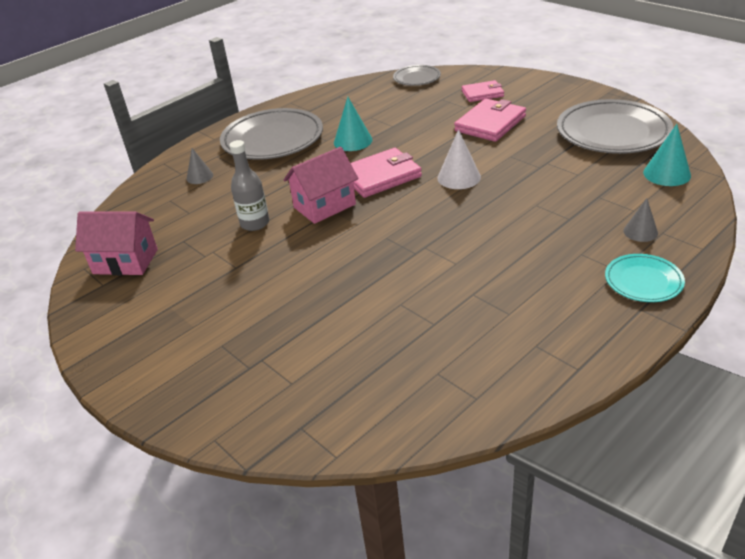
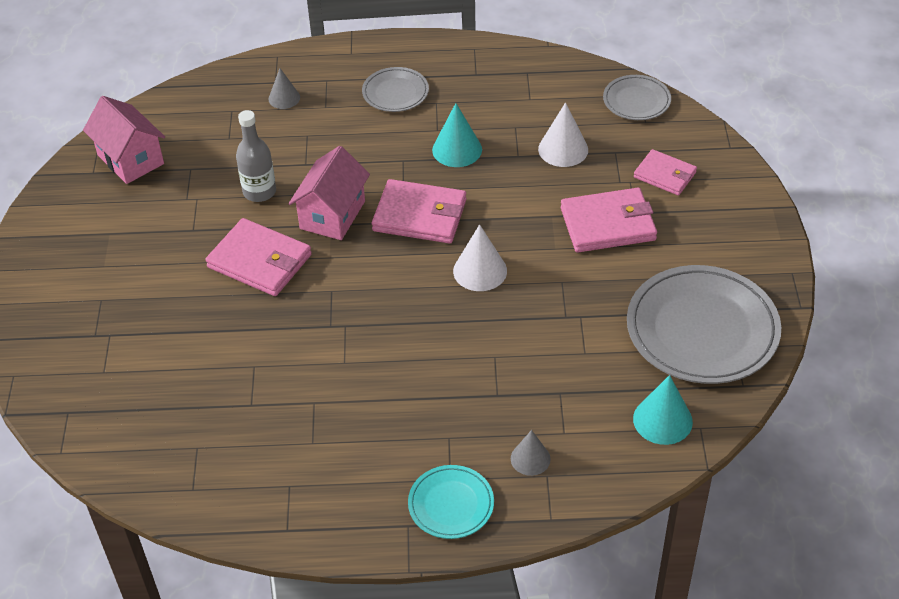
camera: 40 degrees right, 10 degrees up
(272, 139) = (395, 93): grey plate -> grey plate, size x0.52
(312, 253) = (259, 261): none -> pink wallet
(324, 206) = (332, 215): pink house -> pink house turned 75 degrees counterclockwise
(412, 111) = (563, 149): none -> white cone

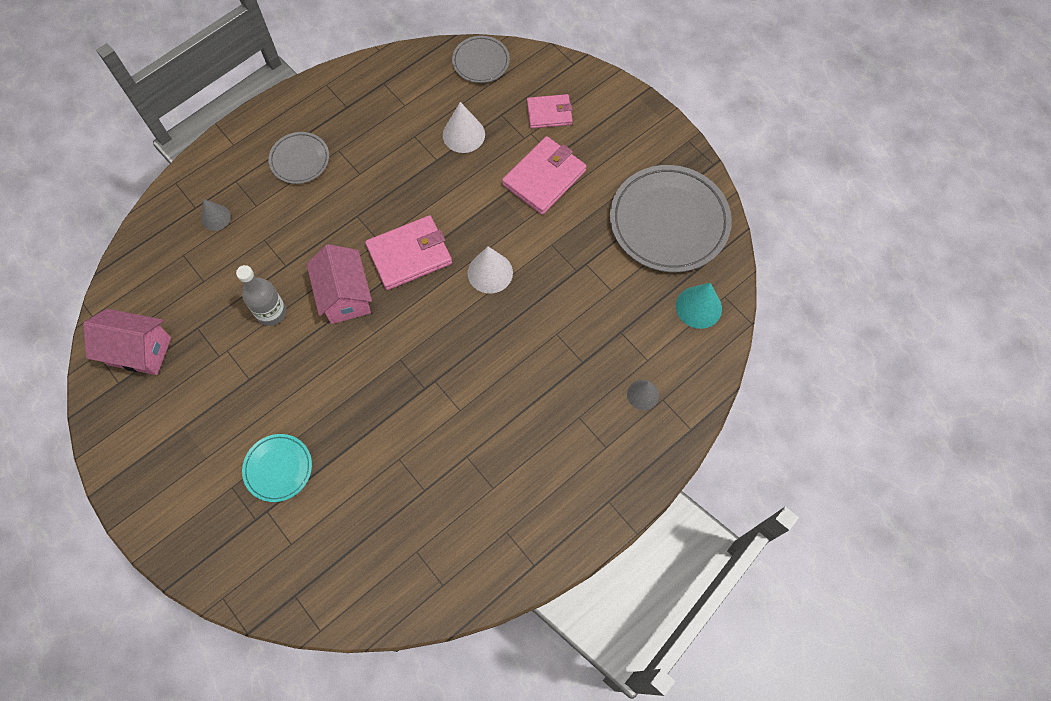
camera: 40 degrees left, 20 degrees up
(259, 261) = (325, 371): pink wallet -> none
(451, 504) = (622, 465): turquoise plate -> turquoise plate (278, 468)
(457, 149) = (388, 181): turquoise cone -> none

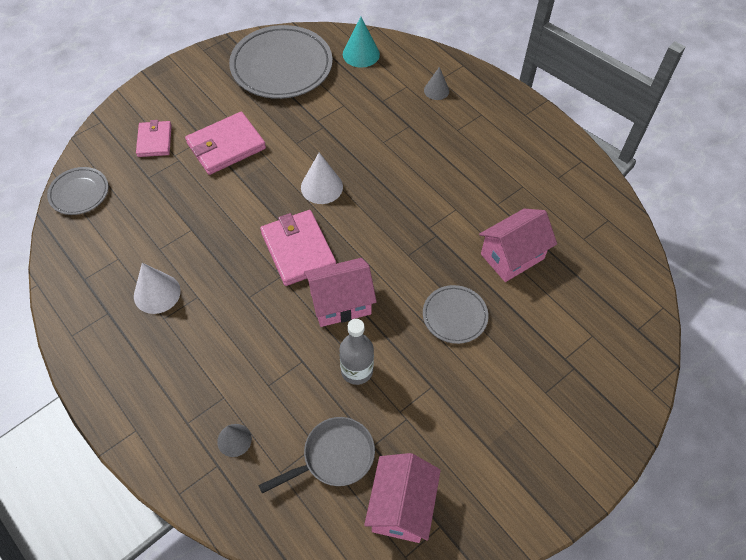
camera: 90 degrees left, 10 degrees down
(190, 296) = (334, 457): none -> grey pan
(278, 468) = (523, 351): turquoise plate -> none
(300, 160) = (170, 356): grey plate -> grey plate (454, 316)
(394, 467) = (512, 256): none -> pink house
(463, 134) = (165, 207): white cone -> white cone (157, 293)
(544, 178) = (226, 146): pink wallet -> pink wallet turned 75 degrees counterclockwise

